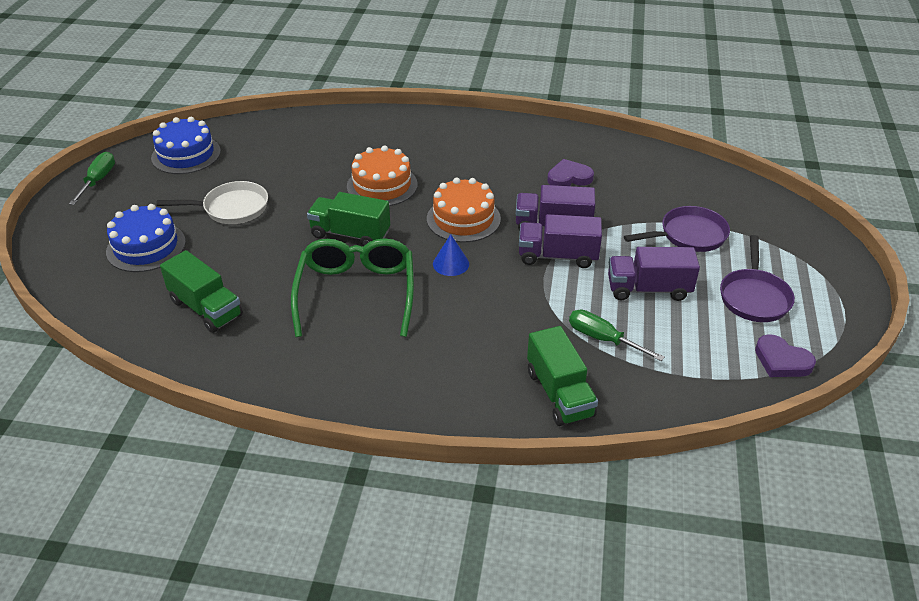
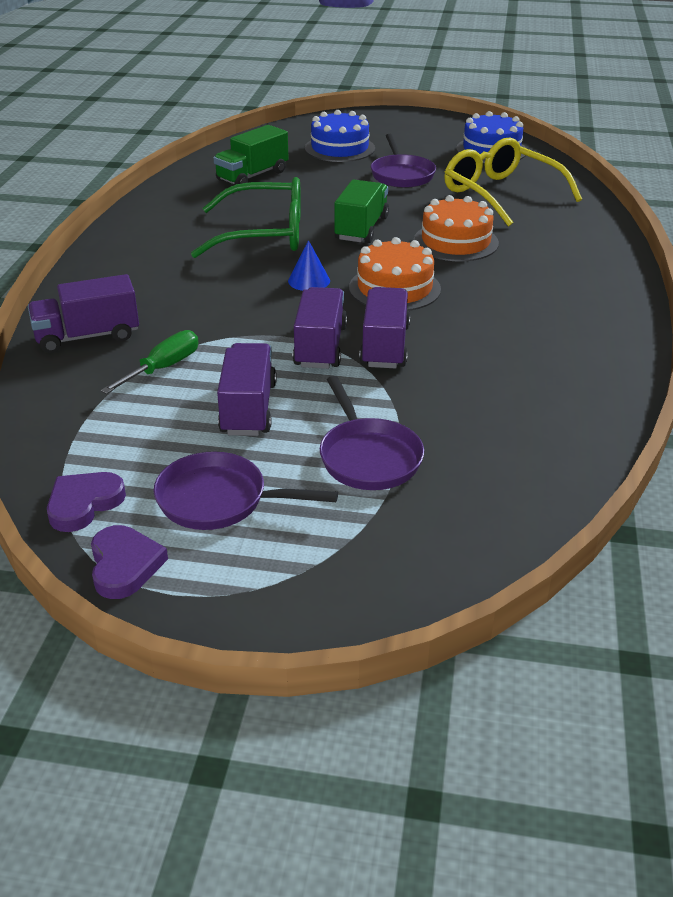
camera: 90 degrees right, 5 degrees down
(98, 181) = (438, 123): green screwdriver -> none
(231, 208) = (401, 175): white pan -> purple pan
(290, 157) = (501, 194): none -> yellow glasses
(559, 393) = (87, 336): green truck -> purple truck
(569, 177) = (501, 364): purple heart -> purple heart (124, 565)

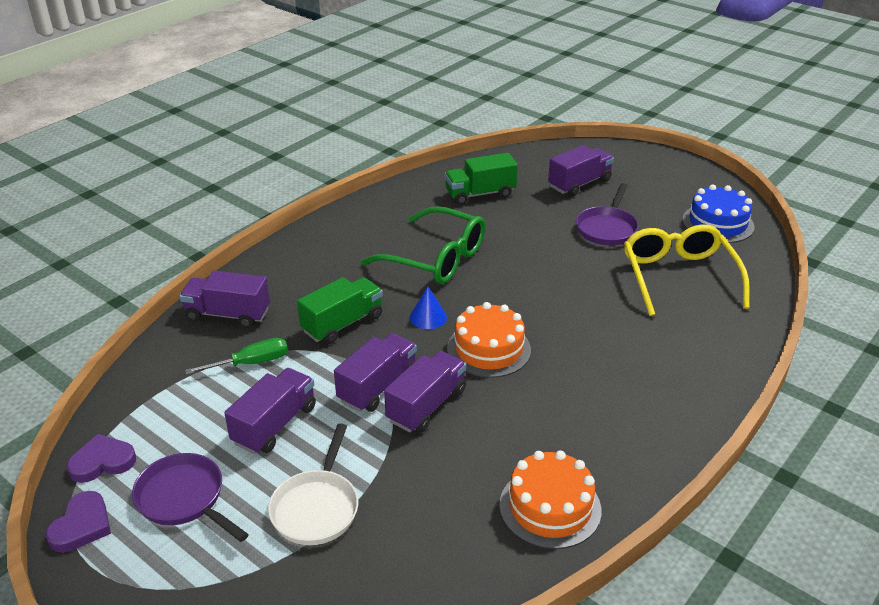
camera: 30 degrees right, 0 degrees up
(339, 148) = (579, 184): blue cake -> purple truck
(361, 228) = (519, 277): green truck -> green truck (342, 324)
(368, 457) = (316, 507): purple pan -> white pan
(456, 242) = (586, 317): orange cake -> orange cake (550, 507)

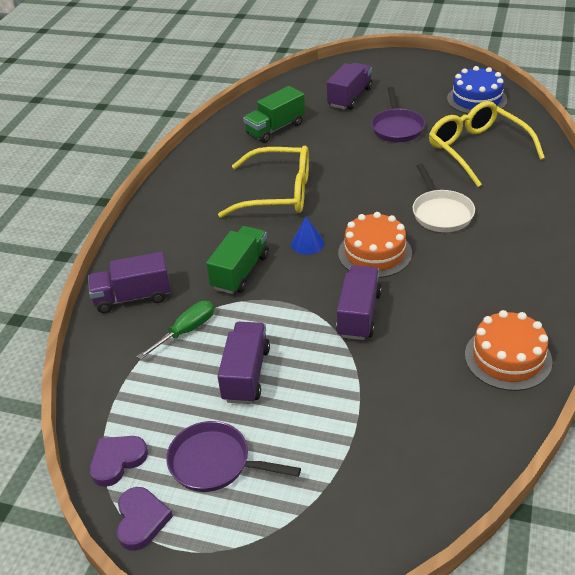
camera: 20 degrees left, 5 degrees up
(316, 507) = (331, 427): white pan -> white pan (441, 213)
(377, 386) = (308, 313): purple truck -> none
(436, 258) = (278, 193): green glasses -> yellow glasses

